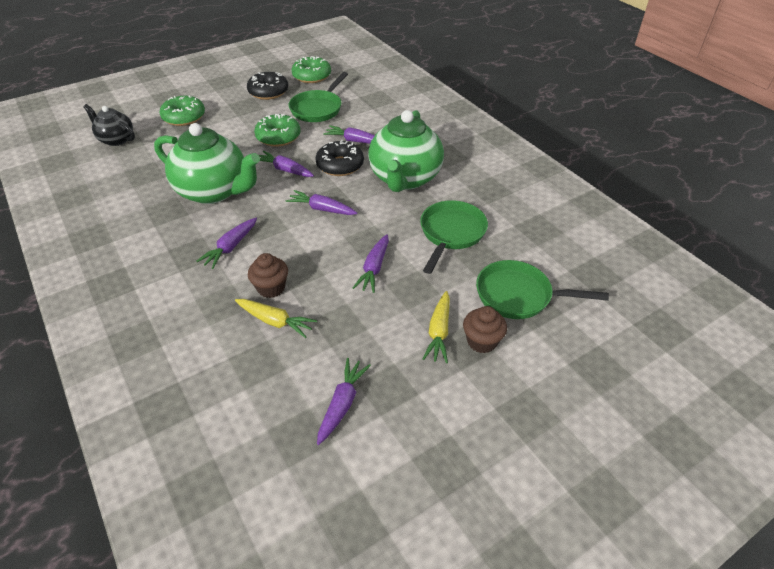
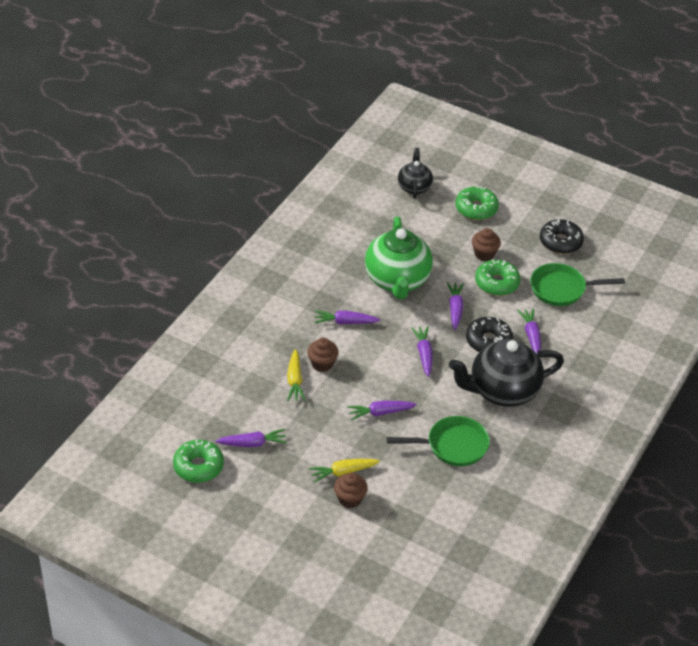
camera: 60 degrees right, 0 degrees up
(239, 131) = (484, 254): none -> brown cupcake
(312, 76) = (614, 259): green donut -> green donut (198, 466)
(404, 178) = (502, 391): green teapot -> black teapot
(518, 295) = (410, 508): green pan -> none

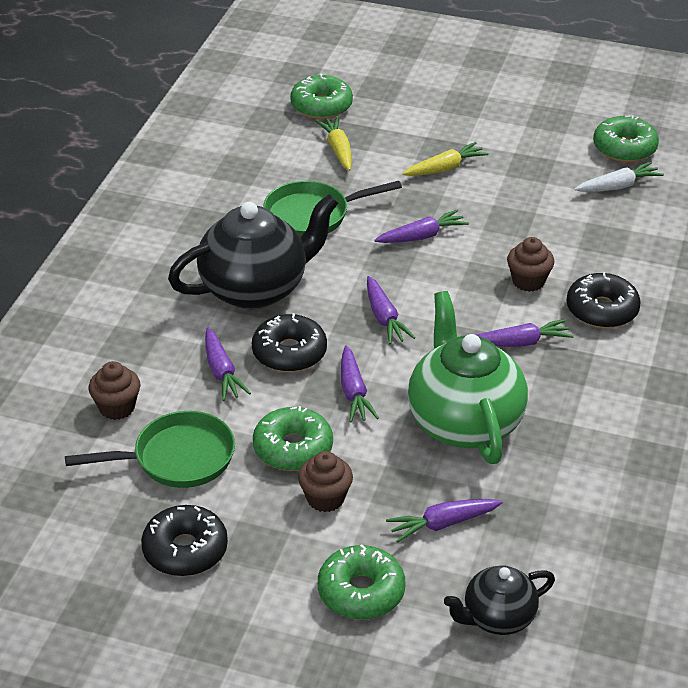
camera: 170 degrees right, 5 degrees down
(222, 430) = (618, 186): none -> white carrot
(253, 443) = (572, 179): purple carrot -> purple carrot (442, 524)
(285, 335) = (602, 310): none -> black donut
(295, 380) = (556, 255): yellow carrot -> yellow carrot (338, 149)
(350, 499) = (425, 145): brown cupcake -> brown cupcake (117, 407)
(414, 187) = (497, 618): black teapot -> black teapot turned 75 degrees clockwise
(421, 560) = (321, 106): none -> green donut

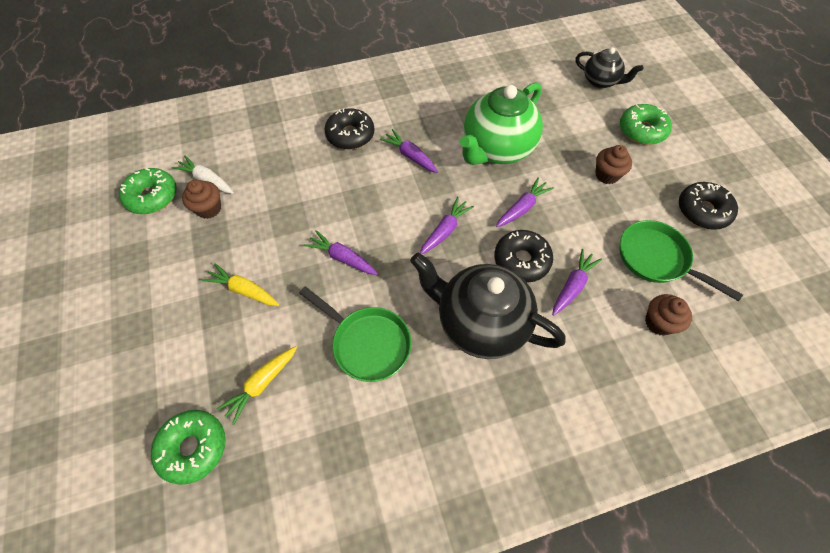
camera: 125 degrees left, 20 degrees up
(293, 448) = (591, 209): green donut -> none
(442, 524) = (572, 123): purple carrot -> none
(528, 281) = (349, 178): brown cupcake -> brown cupcake (209, 209)

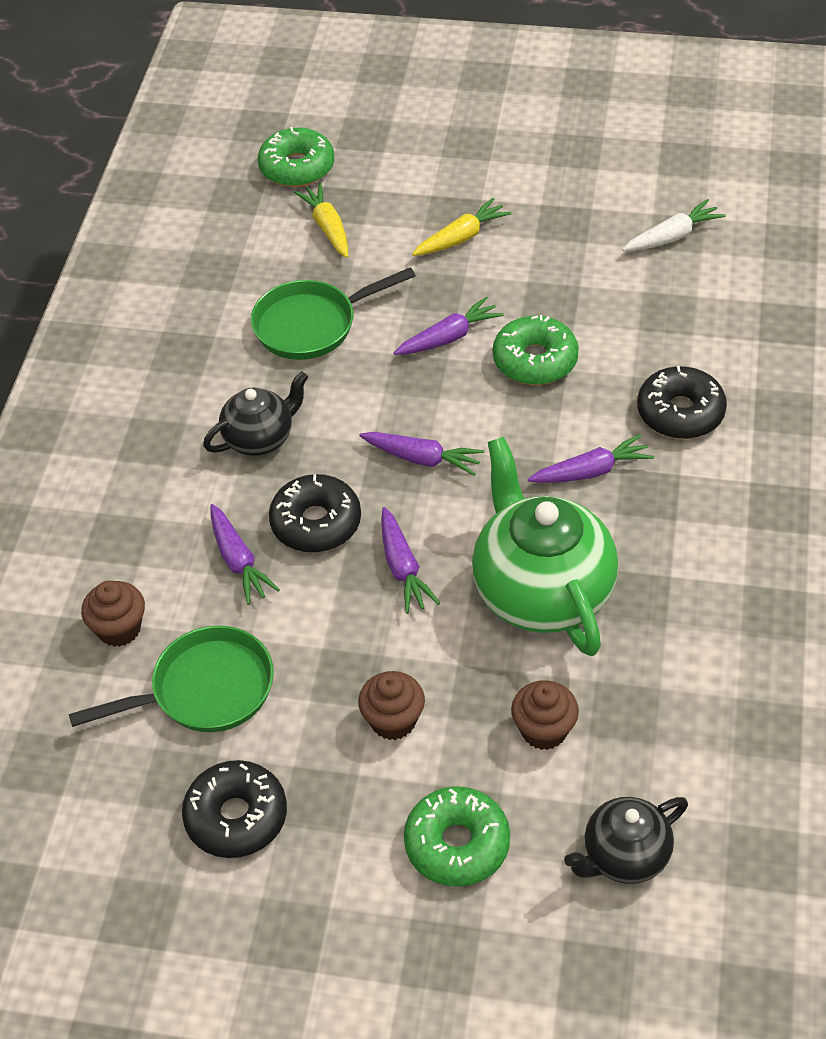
camera: 120 degrees right, 10 degrees down
(152, 196) = (671, 182): green donut -> green donut (535, 360)
(209, 209) = (616, 230): brown cupcake -> brown cupcake (544, 730)
(445, 230) = (423, 459): purple carrot -> purple carrot turned 45 degrees counterclockwise
(480, 323) = (260, 438): black teapot -> black teapot, size x0.55

